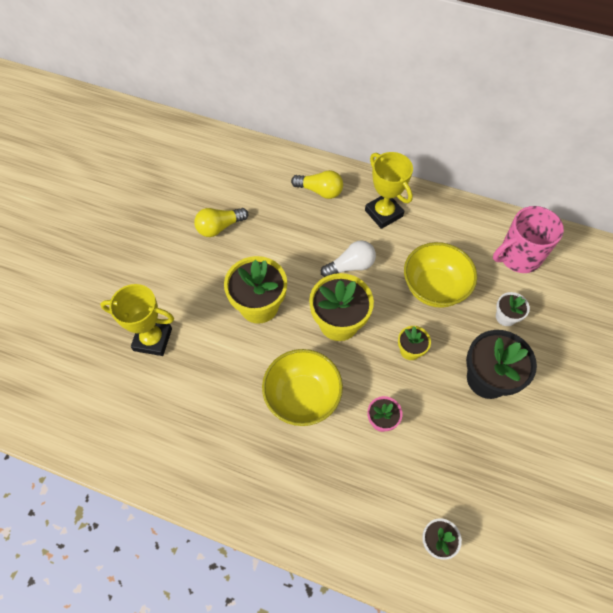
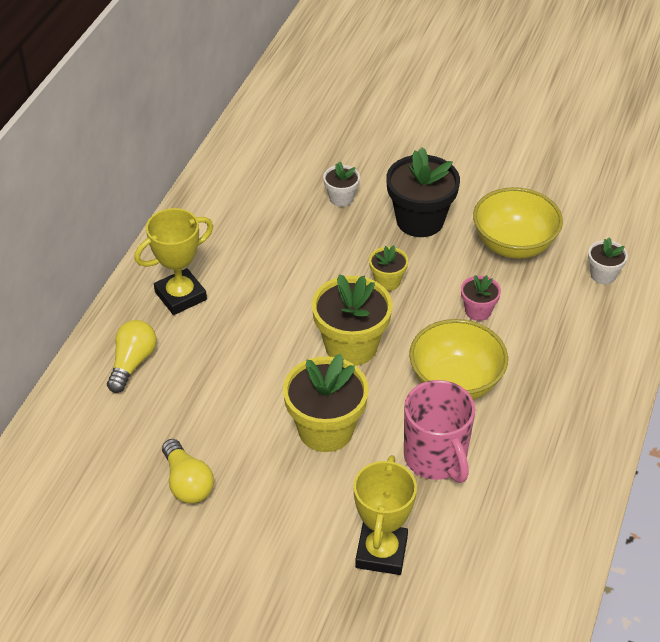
camera: 90 degrees left, 15 degrees down
(350, 266) = (265, 332): white light bulb -> none
(434, 288) = (301, 255): yellow bowl -> yellow bowl (513, 245)
(518, 257) = (259, 179): pink mug -> pink mug (436, 458)

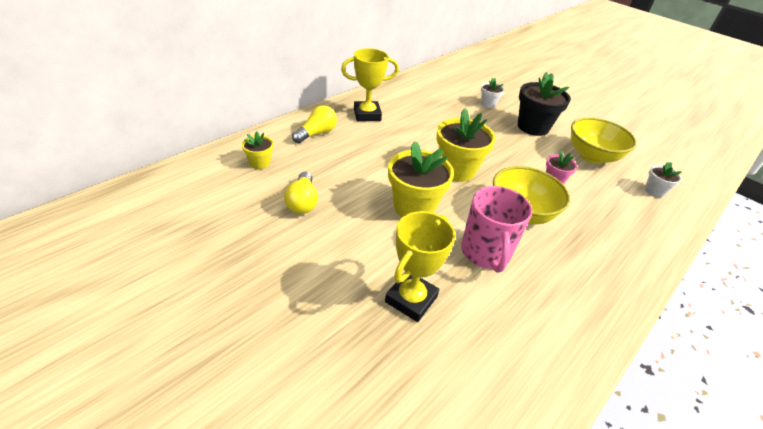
camera: 20 degrees right, 5 degrees down
(387, 281) = (498, 147): yellow flower pot -> yellow flower pot (260, 163)

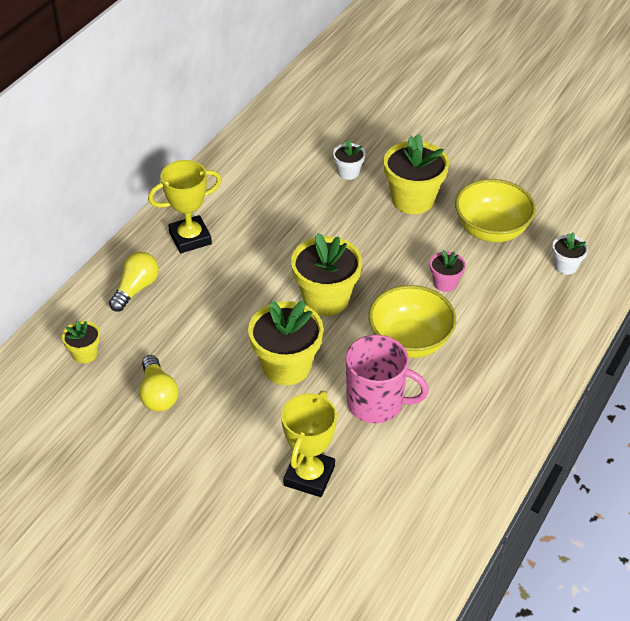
camera: 10 degrees left, 5 degrees up
(485, 253) = (376, 403): pink mug -> pink mug turned 60 degrees counterclockwise
(533, 127) = (413, 200): black flower pot -> yellow flower pot

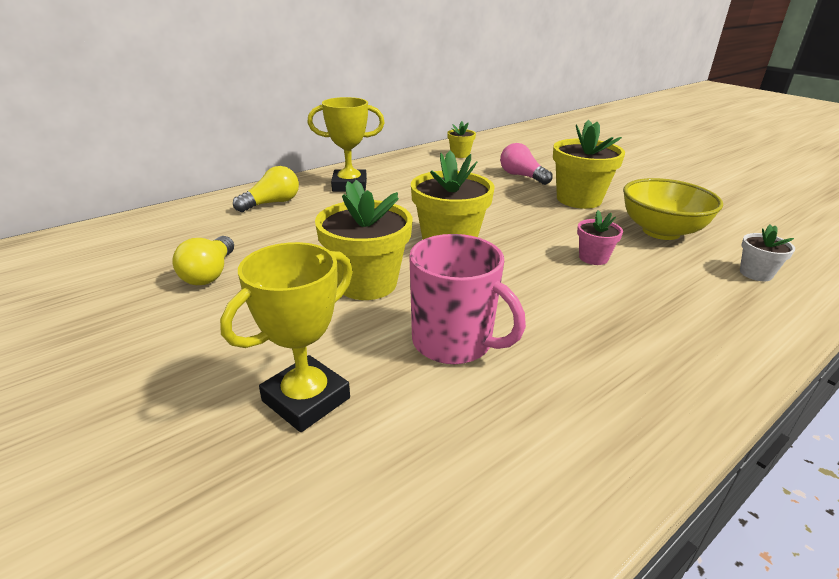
camera: 20 degrees right, 15 degrees down
(85, 354) = (178, 231): yellow flower pot -> yellow flower pot (460, 155)
(348, 172) = (522, 176): white flower pot -> pink light bulb
(410, 341) = (528, 295): yellow bowl -> none

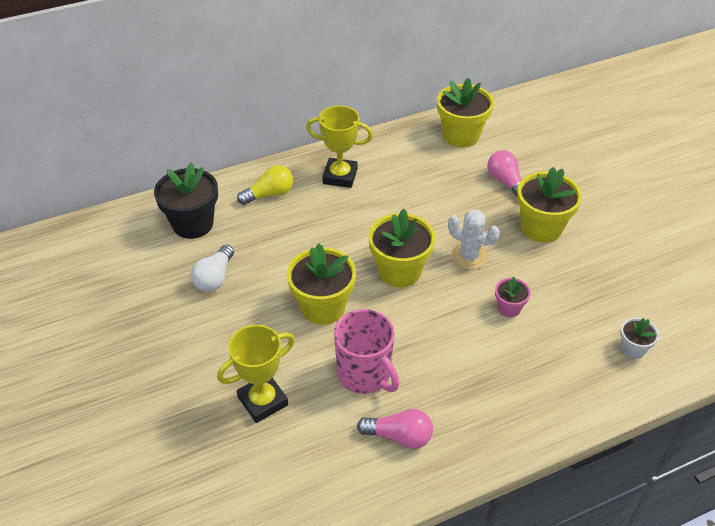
camera: 15 degrees right, 15 degrees up
(176, 232) = (193, 224): none -> black flower pot
(209, 274) = (214, 277): yellow light bulb -> white light bulb
(460, 155) = (461, 135): yellow flower pot -> yellow flower pot, size x1.94
(520, 225) = (469, 256): none -> white cactus
(543, 410) = (399, 436): none -> pink light bulb
(661, 231) = (589, 285): yellow bowl -> none

